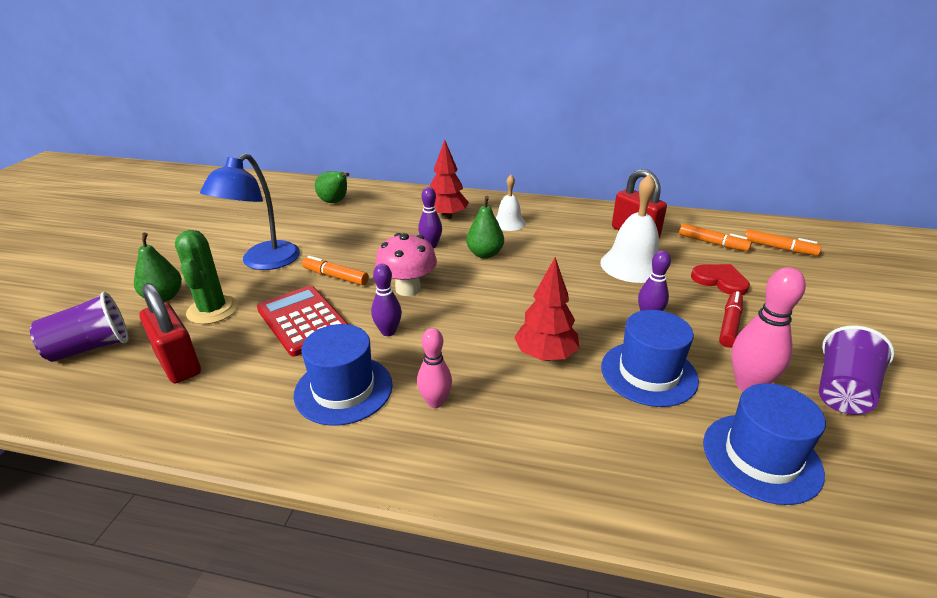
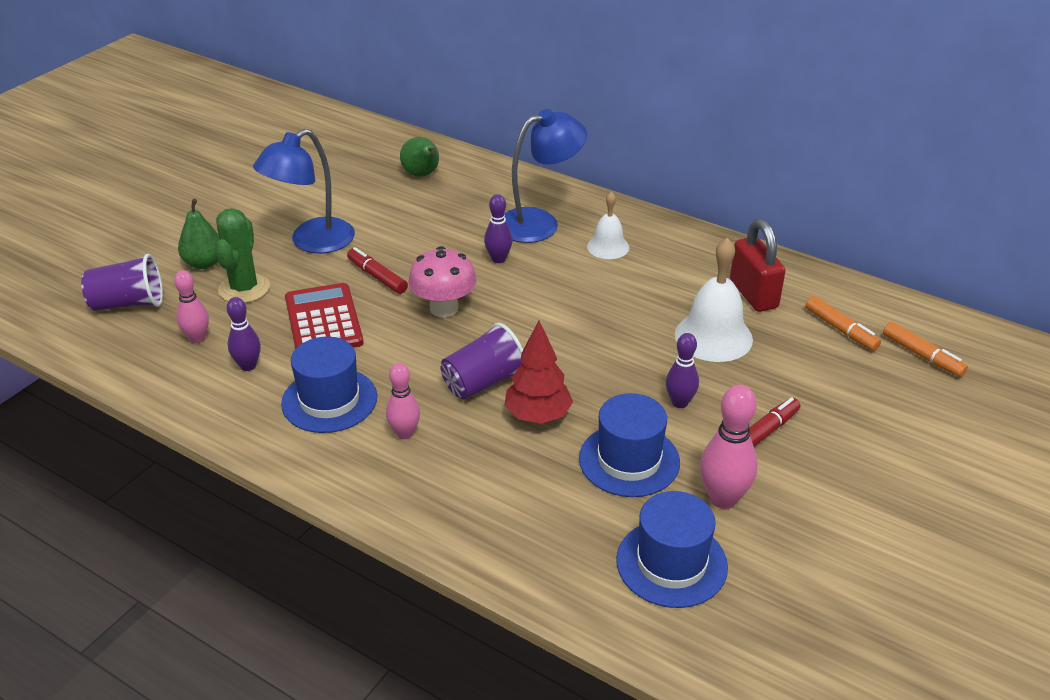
camera: 20 degrees right, 5 degrees up
(178, 363) = (197, 338): red padlock -> pink bowling pin
(335, 276) = (377, 277): orange marker -> red marker
(388, 331) = (398, 352): purple bowling pin -> purple bowling pin (248, 366)
(446, 216) = (539, 222): red tree -> blue lamp
(485, 254) = (552, 284): green pear -> none
(720, 281) = (803, 380): red heart -> none
(842, 391) = (819, 530): purple cup -> purple cup (483, 382)

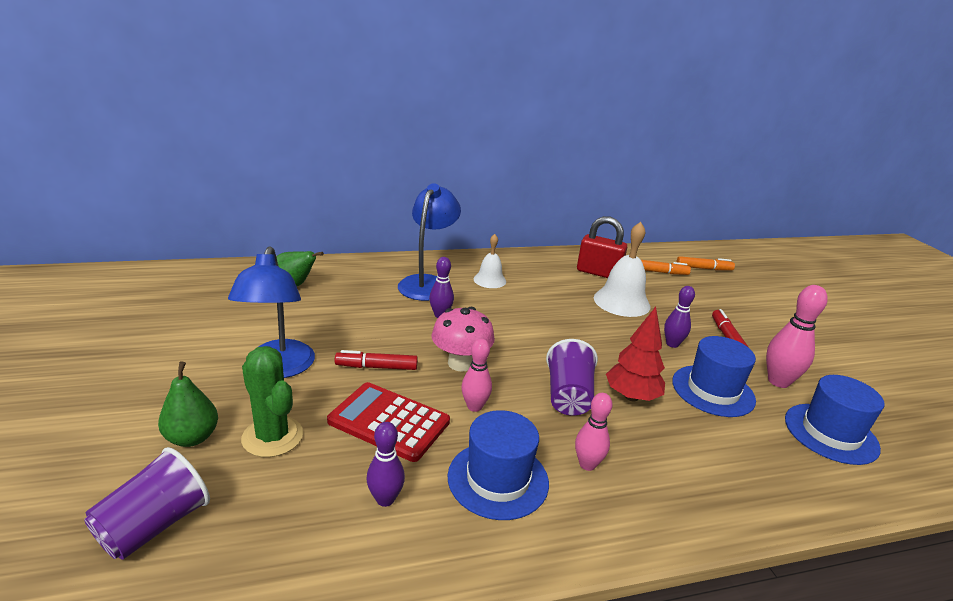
camera: 50 degrees left, 10 degrees down
(197, 338) = (294, 508): pink bowling pin -> pink bowling pin (474, 406)

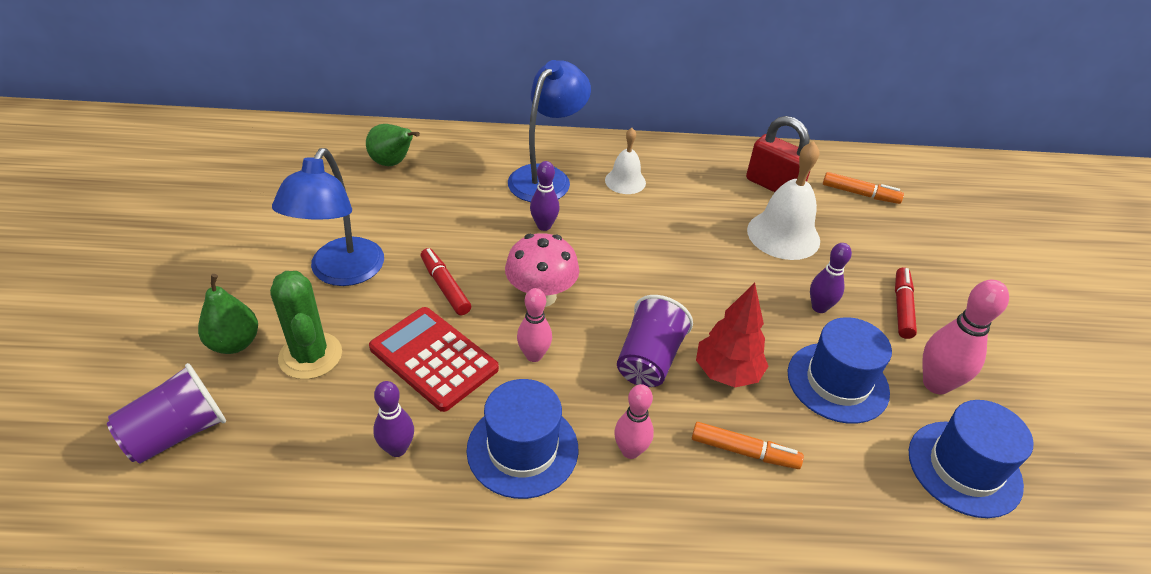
camera: 15 degrees right, 15 degrees up
(376, 367) = (445, 287): red marker -> red marker turned 45 degrees clockwise
(703, 268) = (929, 195): orange marker -> orange marker (744, 451)

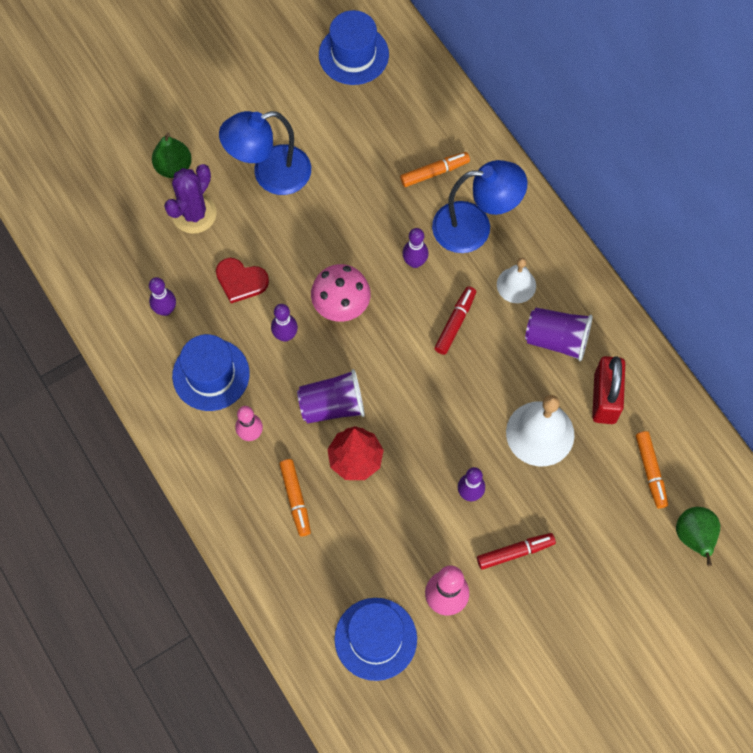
camera: 60 degrees right, 25 degrees up
(177, 433) = (100, 195): purple cup -> purple cup (556, 339)
(310, 356) = (194, 214): green cactus -> purple cactus
(393, 163) = (403, 115): green pear -> green pear (694, 537)
(433, 358) = (241, 281): red calculator -> red heart
(445, 287) = (305, 243): red marker -> red marker (455, 323)
(469, 173) = (434, 172): none -> orange marker
(534, 355) = (285, 335): pink bowling pin -> purple bowling pin
(837, 382) = (399, 533): blue hat -> blue hat (353, 54)

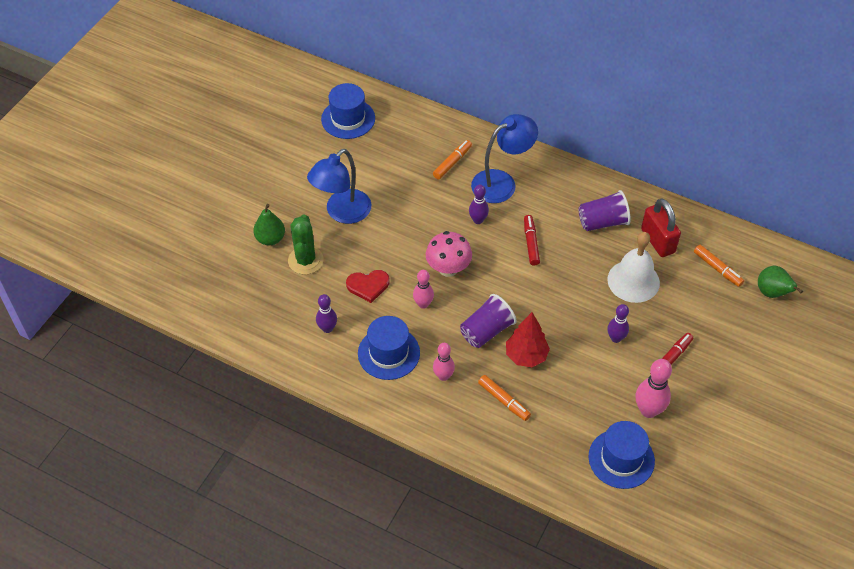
camera: 30 degrees left, 15 degrees down
(194, 214) = (305, 260): purple cactus -> green cactus
(285, 335) = (423, 304): purple bowling pin -> pink bowling pin
(516, 285) = (553, 203): white bell -> none

